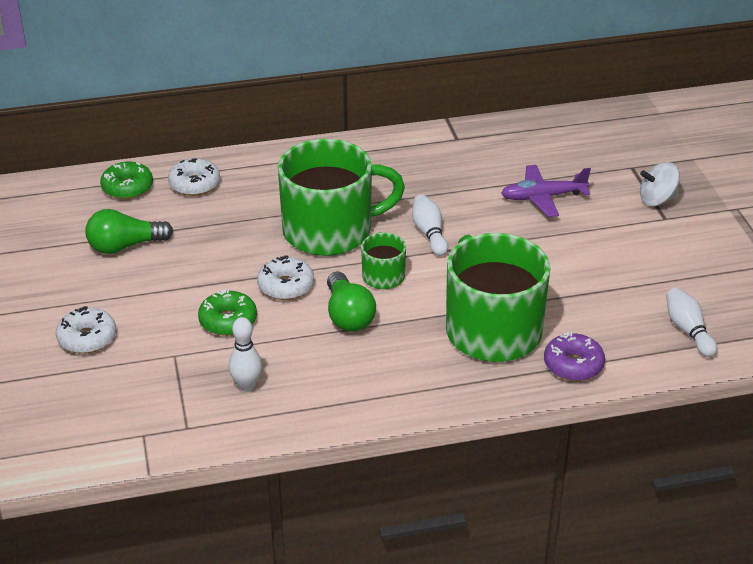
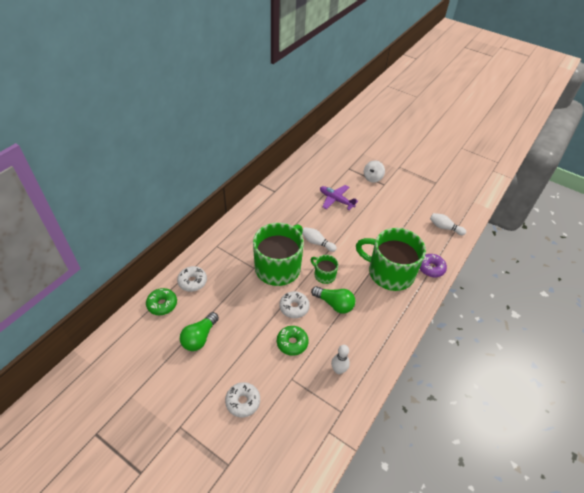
camera: 45 degrees left, 10 degrees up
(543, 197) = (336, 200): purple plane -> purple plane turned 90 degrees clockwise

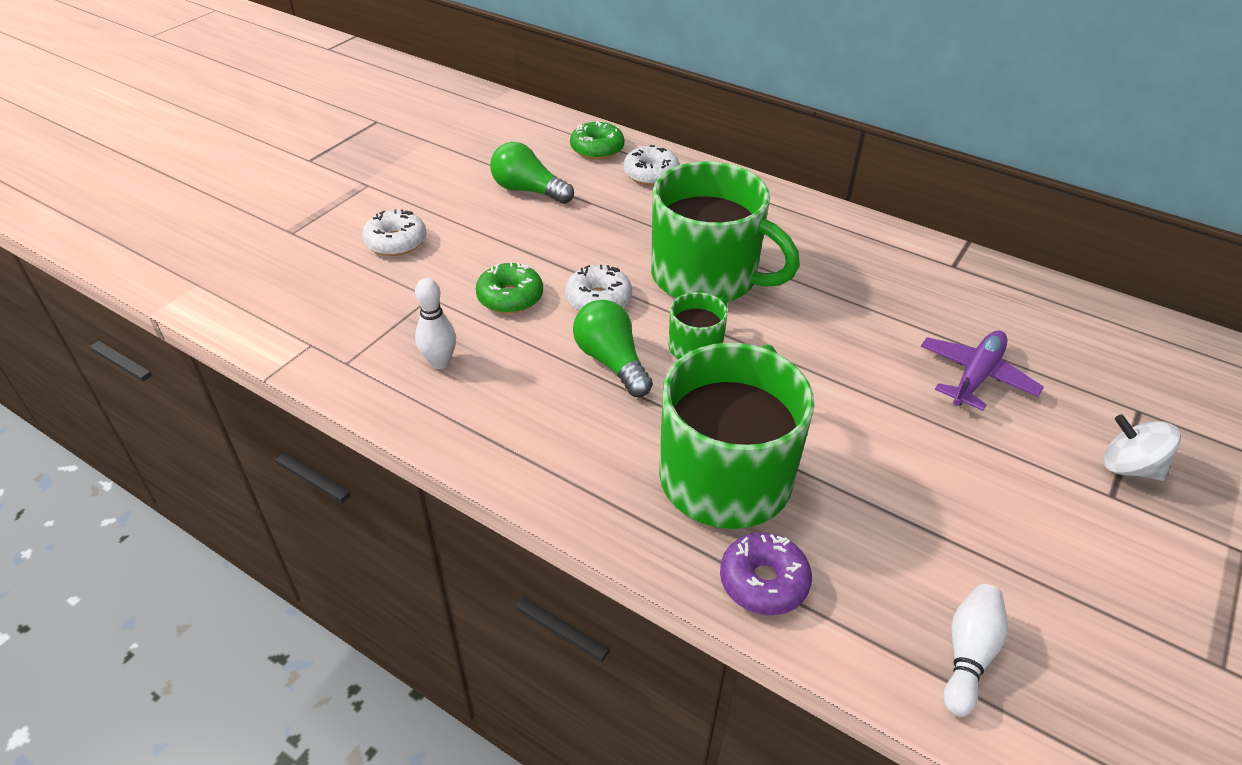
camera: 90 degrees right, 5 degrees down
(317, 243) = (798, 336): white bowling pin -> none
(334, 304) = (611, 361): green light bulb -> green light bulb turned 120 degrees clockwise

